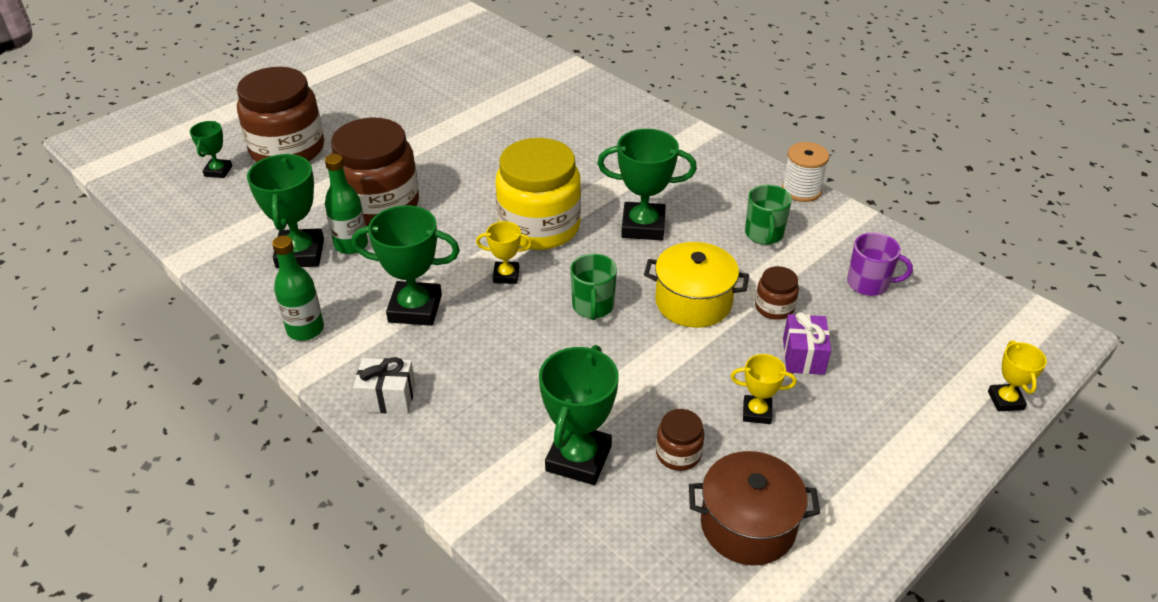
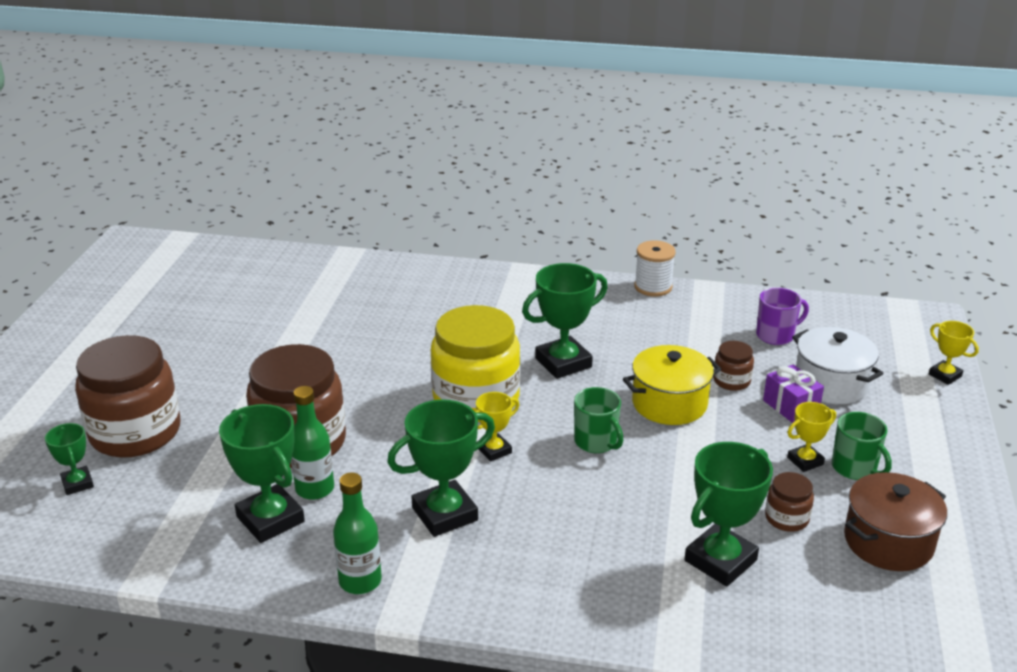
camera: 35 degrees left, 10 degrees down
(387, 398) = (509, 598): white gift -> none
(578, 458) = (720, 560): green trophy -> green trophy turned 60 degrees clockwise
(764, 234) = (663, 331): green mug -> green mug (855, 468)
(870, 353) = (831, 384): none -> white pot

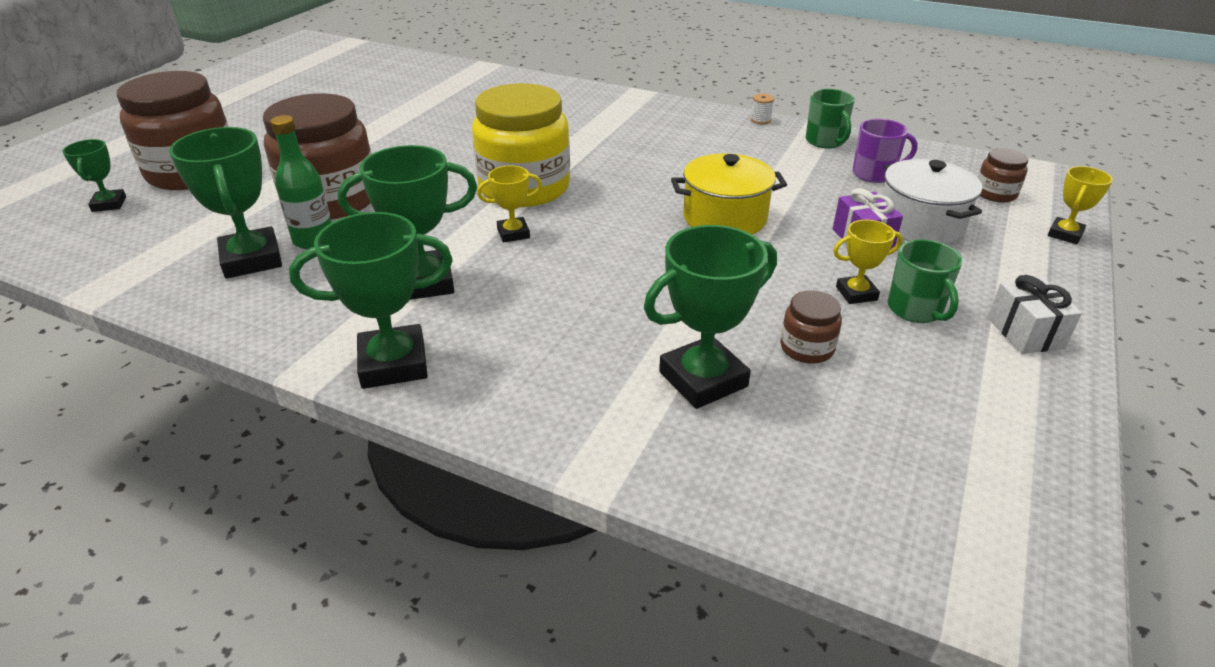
camera: 15 degrees right, 5 degrees up
(360, 581) = (293, 330): green bottle -> none
(563, 363) = (632, 169): green trophy -> green trophy (393, 364)
(596, 442) = (625, 241): green mug -> green mug (825, 141)
(653, 287) = (760, 120): white spool -> white spool, size x0.53
(731, 381) = (805, 207): brown jar -> brown jar (995, 194)
(888, 541) = (928, 395): brown pot -> none
(940, 474) = (1025, 332): none -> white gift
(945, 375) = (1065, 234): yellow trophy -> yellow trophy turned 60 degrees clockwise

